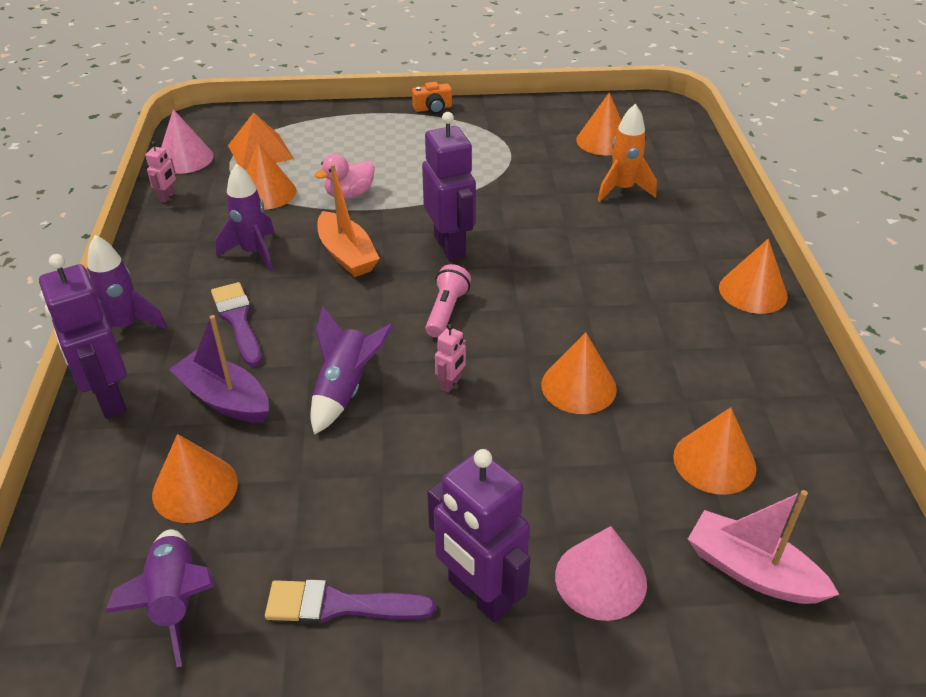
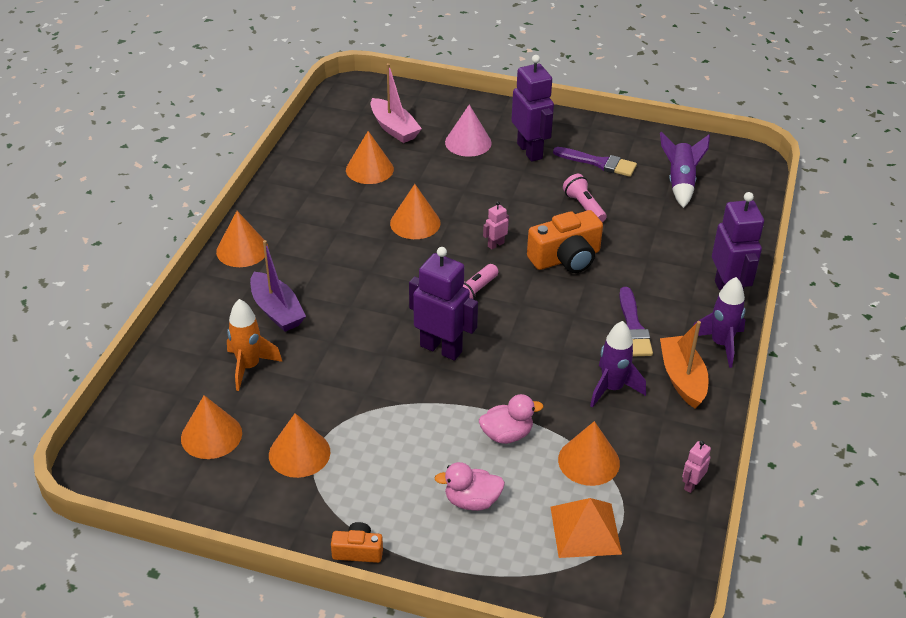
camera: 160 degrees left, 0 degrees up
(185, 158) = (673, 544): pink cone -> none
(195, 488) = (669, 228): orange cone -> orange cone (299, 453)
(224, 399) = (648, 273): purple boat -> purple boat (277, 311)
(342, 489) = (584, 207): none -> pink flashlight
(345, 389) = (566, 258): purple rocket -> orange camera
(347, 255) = (531, 364): orange boat -> orange boat (682, 378)
(361, 149) = (472, 501): none -> pink duck
(450, 247) = (441, 348): purple robot -> purple robot turned 120 degrees clockwise

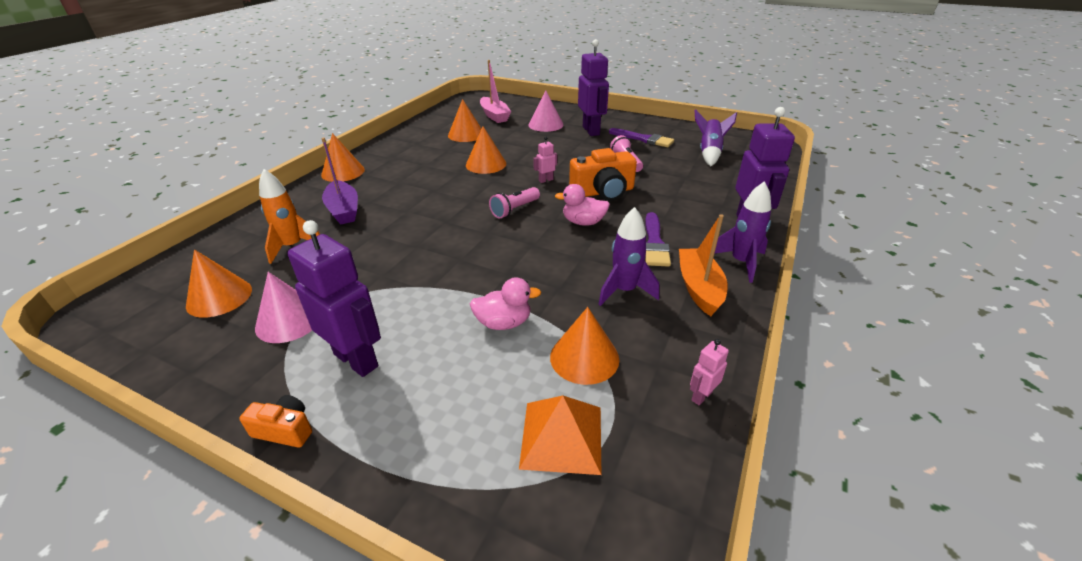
camera: 10 degrees right, 5 degrees down
(299, 453) = (289, 320): orange cone -> pink cone
(441, 348) = (469, 246): purple robot -> purple robot (356, 360)
(472, 501) = (440, 387): pink duck -> pink duck (583, 222)

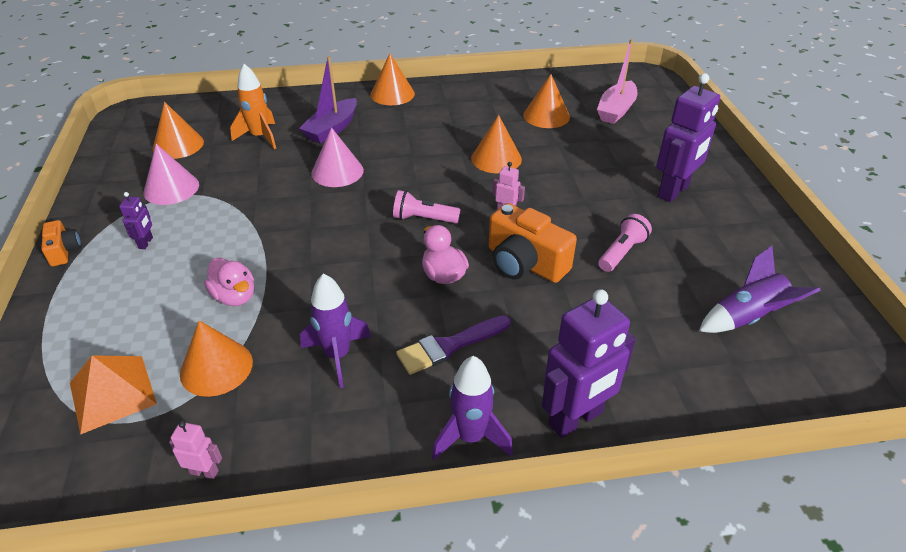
camera: 55 degrees right, 5 degrees up
(356, 360) = (146, 243): purple robot -> purple robot, size x0.45
(545, 124) = (643, 152): pink cone -> pink cone (337, 171)
(644, 139) = (709, 242): purple brush -> none
(699, 288) = (386, 414): orange boat -> none

